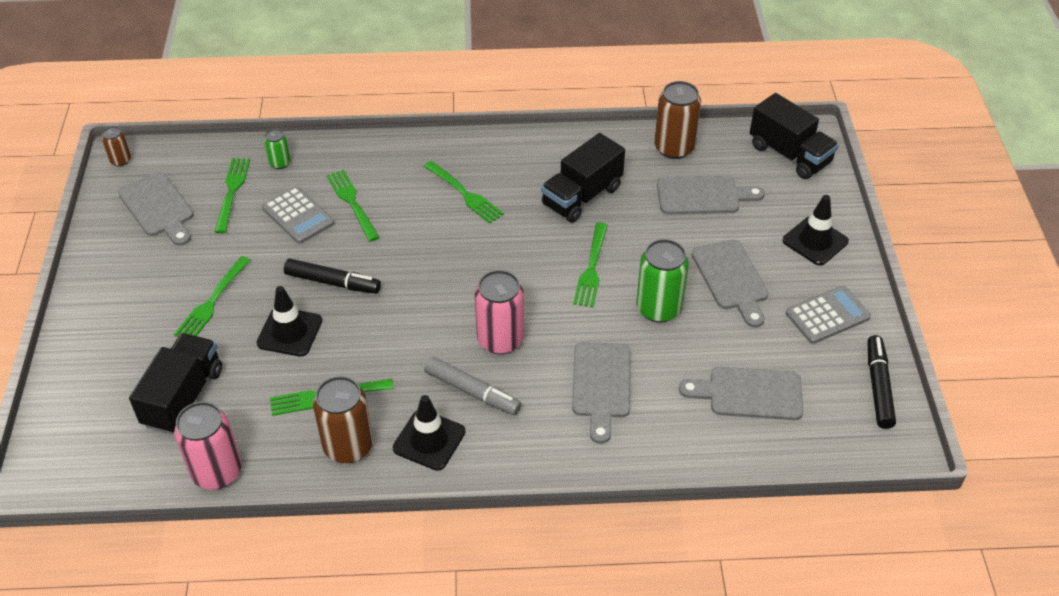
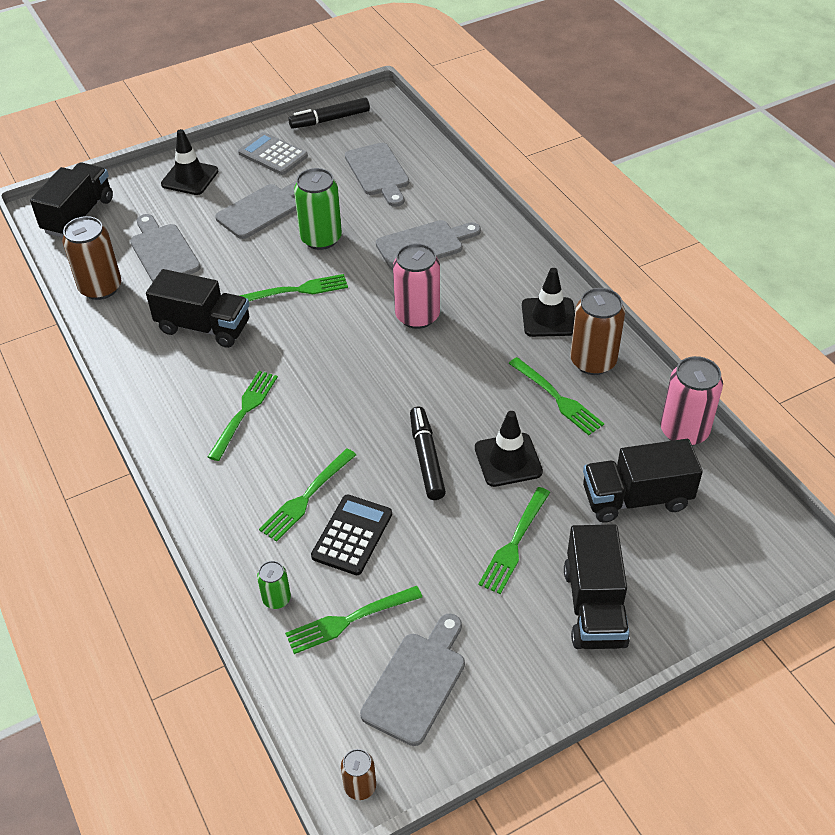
camera: 115 degrees left, 0 degrees up
(122, 322) = (594, 607): none -> black truck
(212, 301) = (515, 543): green fork -> green fork turned 120 degrees clockwise
(298, 216) = (352, 535): grey calculator -> black calculator
(472, 391) = (483, 312): grey marker -> none

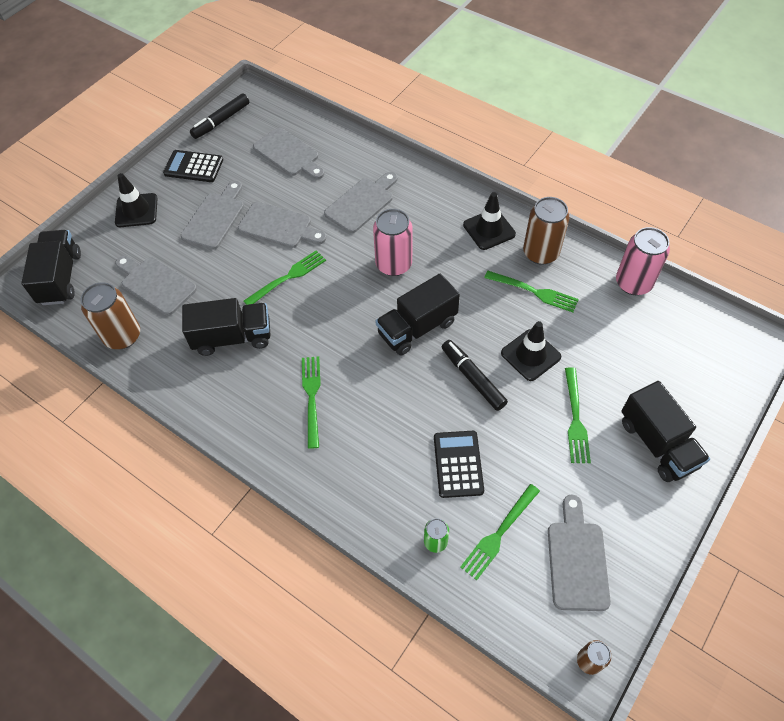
camera: 25 degrees left, 10 degrees up
(273, 154) = (193, 167): grey calculator -> black calculator
(307, 497) = (405, 448): green fork -> none
(321, 239) = (279, 226): green can -> grey cutting board
(636, 498) = (634, 348): black truck -> black truck (417, 328)

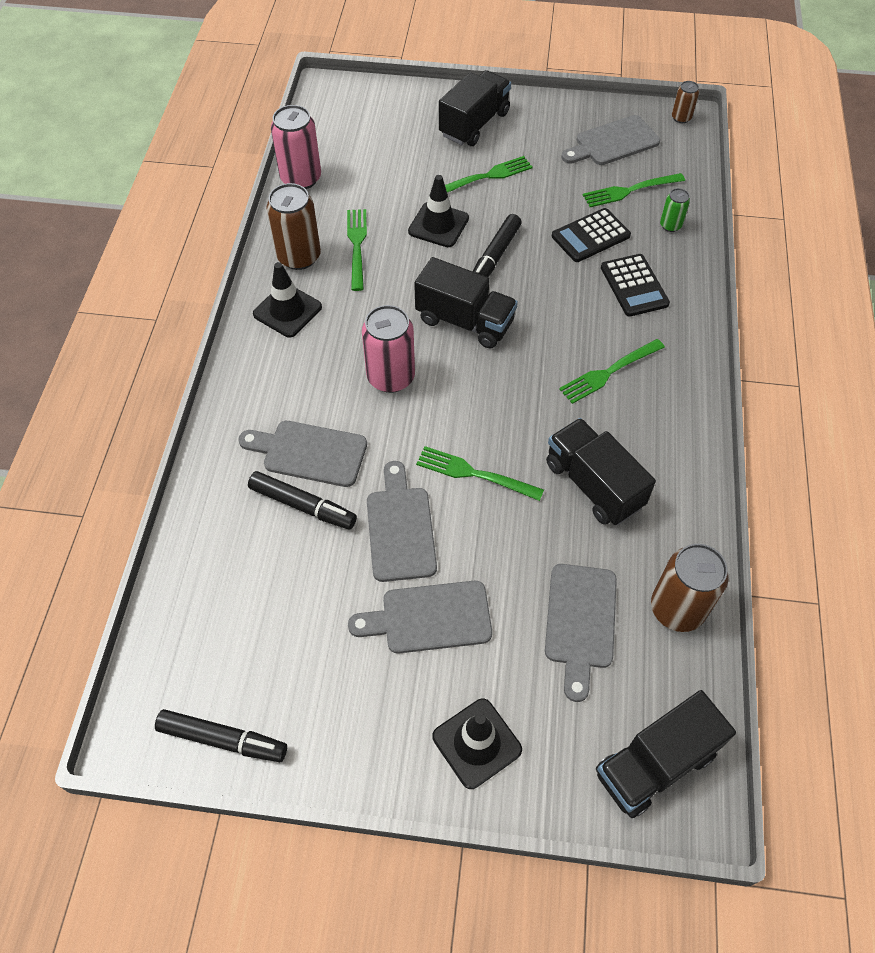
camera: 120 degrees left, 0 degrees up
(193, 167) = (346, 715): black calculator -> black calculator (634, 286)
(289, 154) = (256, 590): grey cutting board -> none
(327, 189) = (303, 505): none -> black marker
(499, 533) = (630, 190): green fork -> green fork turned 150 degrees clockwise

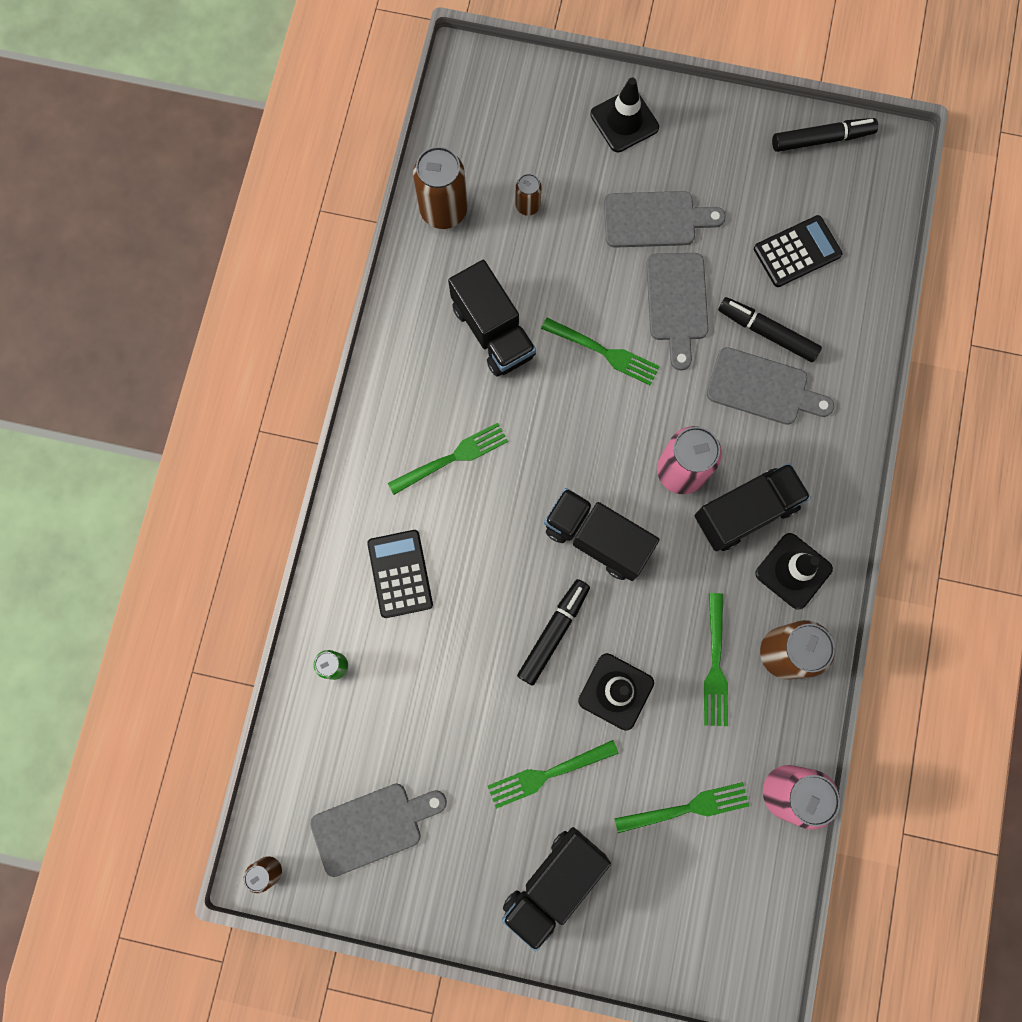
camera: 175 degrees left, 20 degrees up
(223, 739) = (821, 139): black marker -> black marker turned 150 degrees clockwise
(580, 622) = (527, 206): grey cutting board -> brown can
(590, 236) = (435, 656): black calculator -> black calculator (797, 252)
(630, 190) = (370, 731): green fork -> green fork (686, 808)
(655, 763) = (490, 96): black truck -> black truck (745, 512)

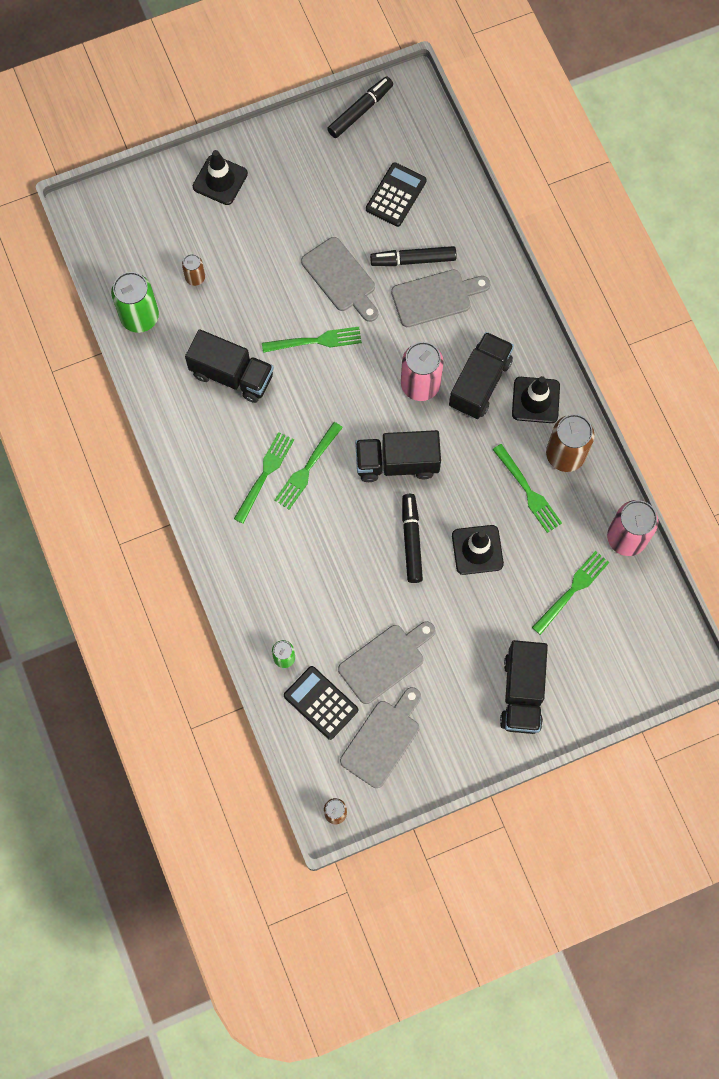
camera: 35 degrees left, 5 degrees down
(400, 574) = (284, 571): black calculator -> black calculator (321, 702)
(443, 210) = (139, 317): brown can -> green can
(548, 774) = (471, 629): green fork -> green fork (307, 468)
(655, 219) = (287, 232): grey cutting board -> grey cutting board (385, 661)

